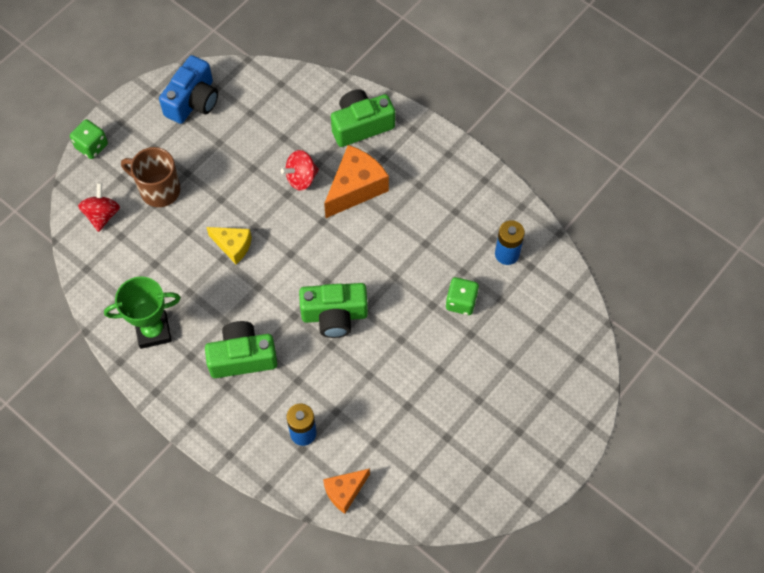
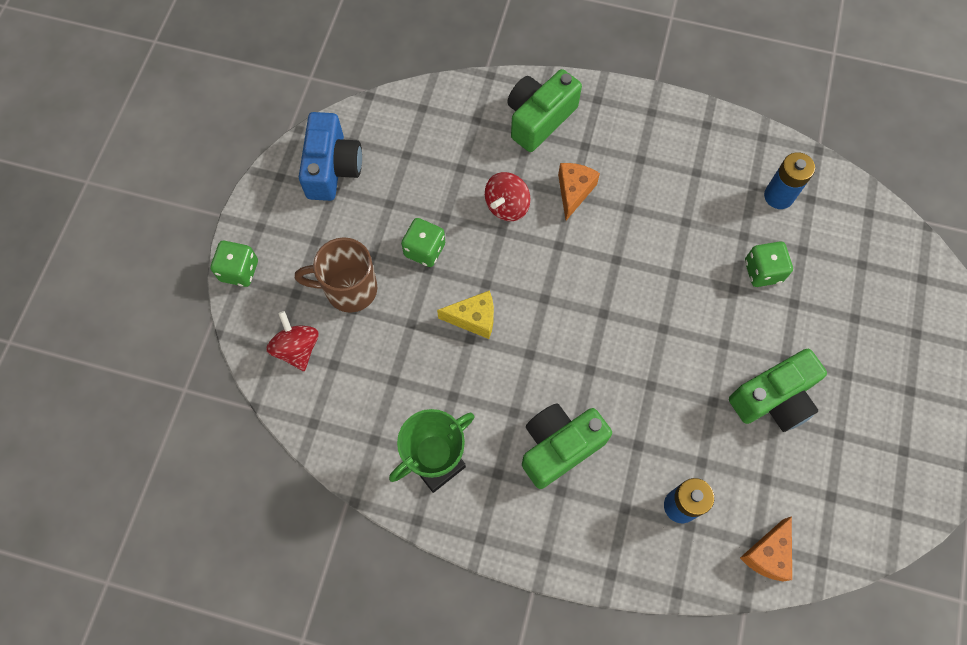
camera: 25 degrees left, 5 degrees up
(225, 185) = (424, 250): none -> green dice
(334, 315) = (635, 349): green camera -> green camera (773, 399)
(355, 188) = (574, 192): orange cheese -> orange cheese, size x0.61

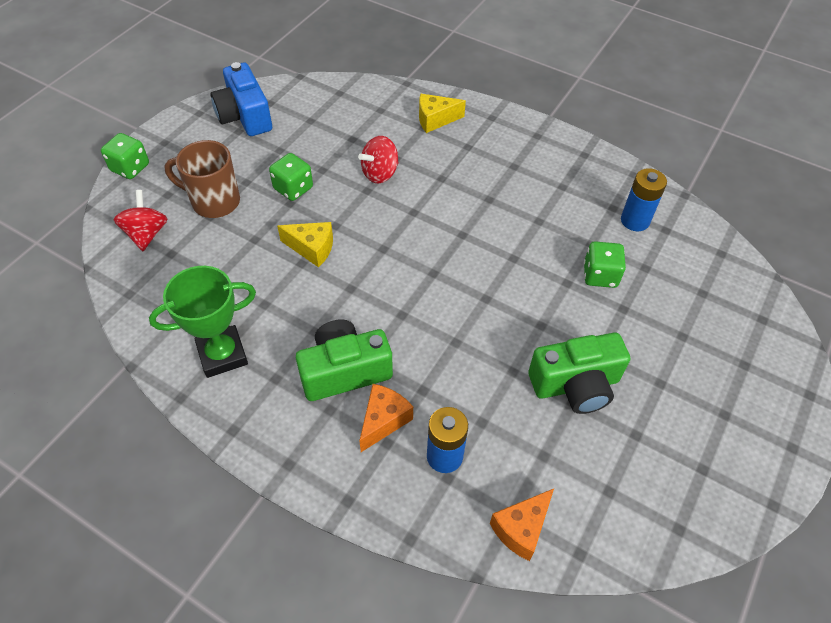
camera: 15 degrees right, 15 degrees down
(332, 168) = (245, 116): blue camera -> blue camera turned 135 degrees clockwise
(539, 119) = (435, 120): green camera -> yellow cheese
(574, 192) = (444, 176): orange cheese -> orange cheese (383, 420)

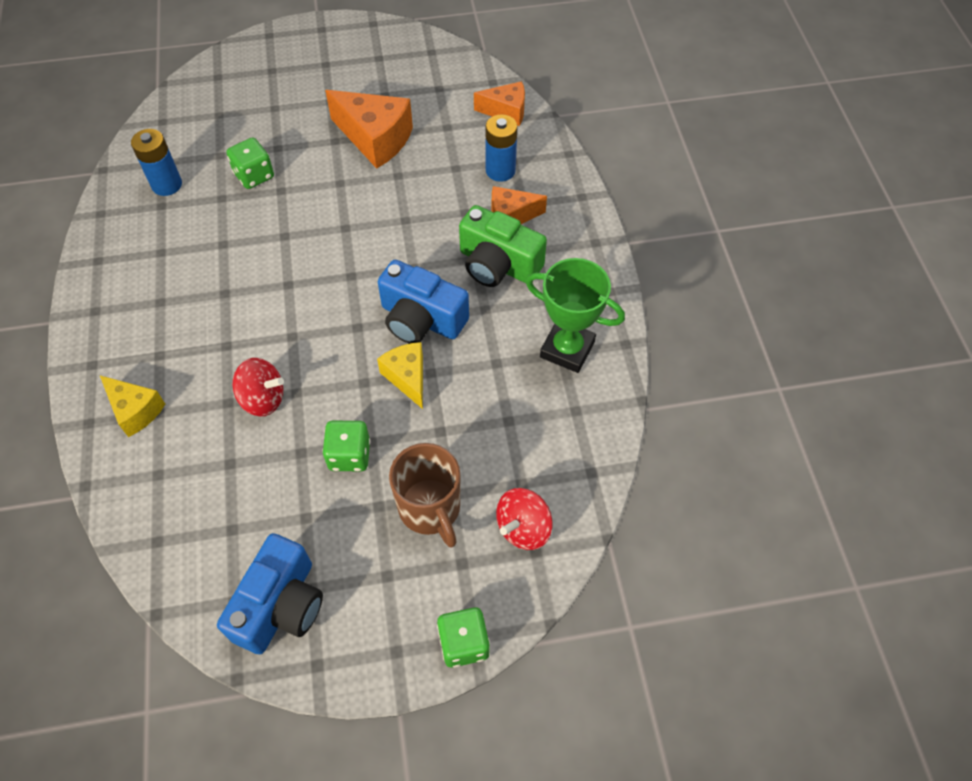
camera: 130 degrees left, 5 degrees up
(349, 287) = (421, 319): none -> blue camera
(575, 385) = (375, 139): green camera -> orange cheese

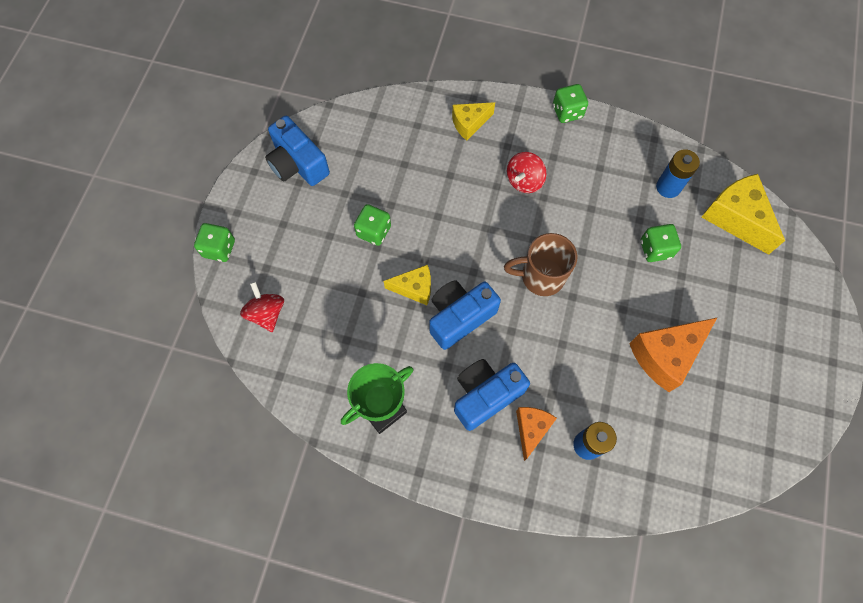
camera: 115 degrees right, 10 degrees up
(83, 309) = (567, 112): none -> green dice
(187, 122) = (735, 218): none -> yellow cheese
(263, 399) = (442, 195): red spinning top -> red spinning top (524, 181)
(430, 509) = (310, 264): brown mug -> brown mug (541, 277)
(498, 264) = (485, 395): green camera -> blue camera
(506, 111) = (661, 486): orange cheese -> none

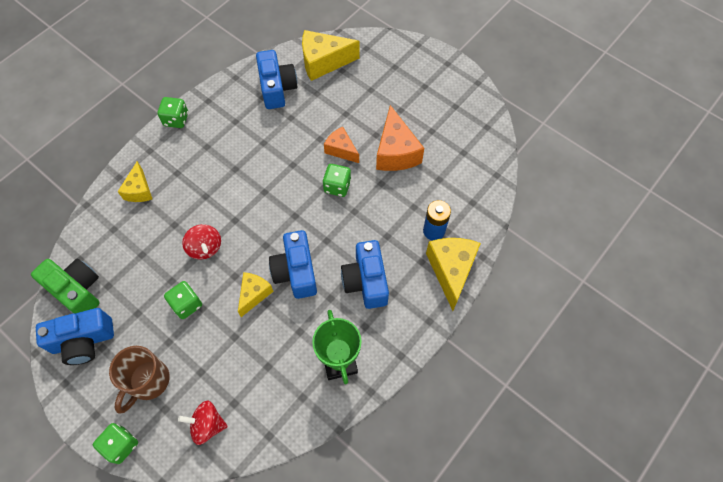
camera: 65 degrees left, 5 degrees down
(342, 131) = (77, 290): none -> green camera
(524, 181) = (213, 175): red spinning top -> red spinning top (205, 248)
(531, 429) = (406, 261): orange cheese -> orange cheese (341, 150)
(541, 277) = (296, 201): brown mug -> brown mug (148, 381)
(547, 487) = (451, 270): none -> yellow cheese
(655, 249) = (318, 119): green dice -> green dice (337, 186)
(668, 187) = (277, 88): blue battery -> blue camera

